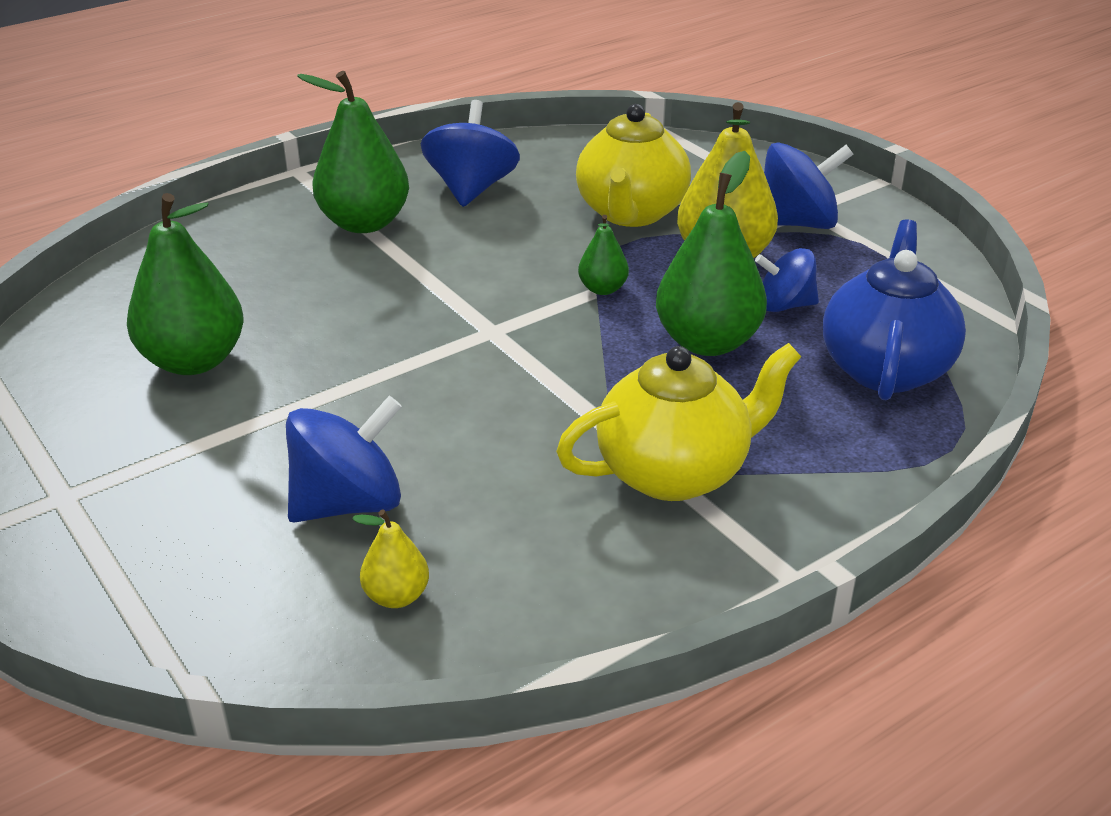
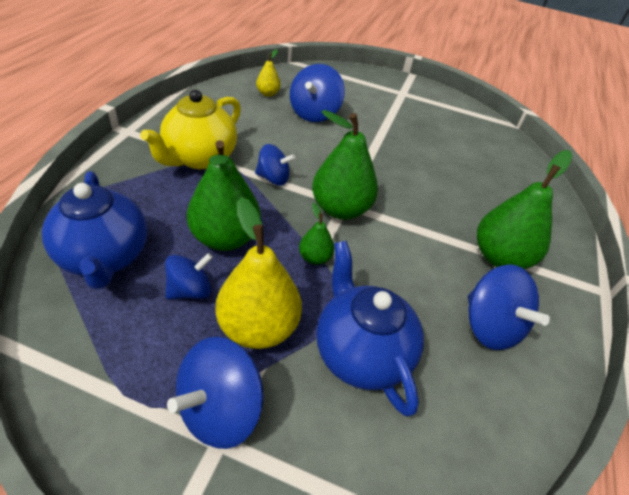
camera: 140 degrees right, 10 degrees up
(194, 361) = (441, 146): green pear -> green pear (340, 209)
(568, 397) = (273, 178): none -> blue spinning top
(631, 213) = (361, 353): yellow teapot -> blue teapot

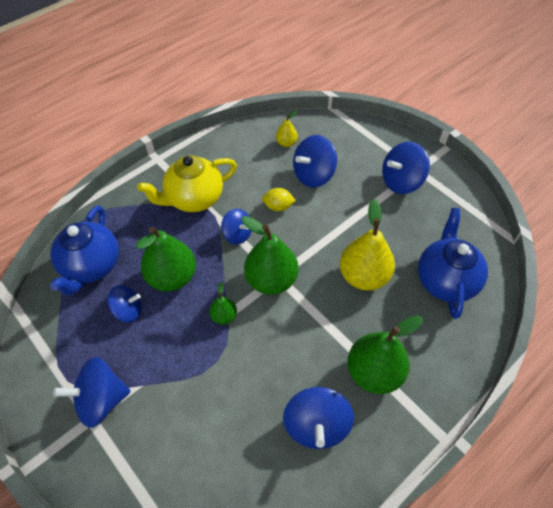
camera: 35 degrees right, 10 degrees up
(258, 327) = (154, 355): yellow pear -> yellow pear (364, 276)
(299, 145) = (278, 206): none -> yellow lemon
(361, 353) = (207, 402): blue teapot -> blue teapot (445, 280)
(396, 103) = (401, 181): none -> blue spinning top

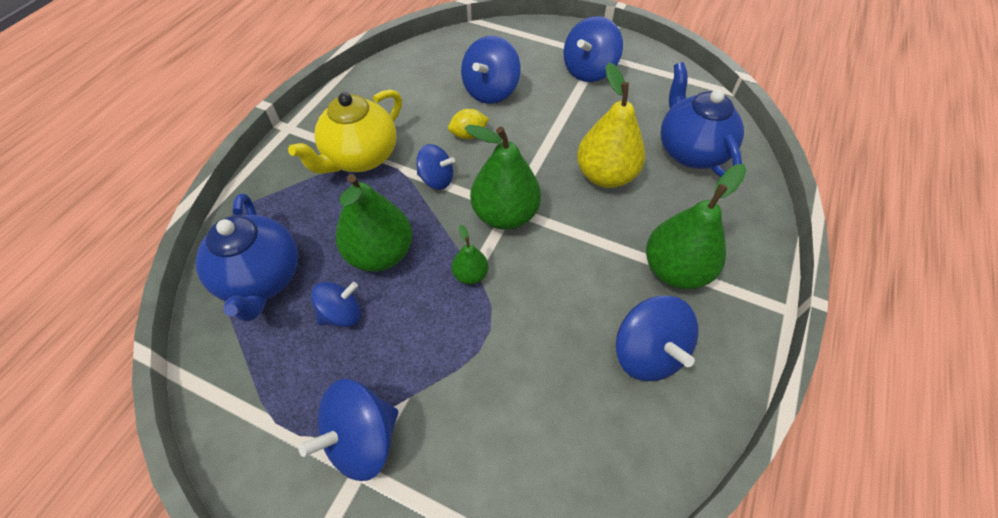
camera: 25 degrees left, 0 degrees up
(286, 143) = (441, 67): yellow pear -> none

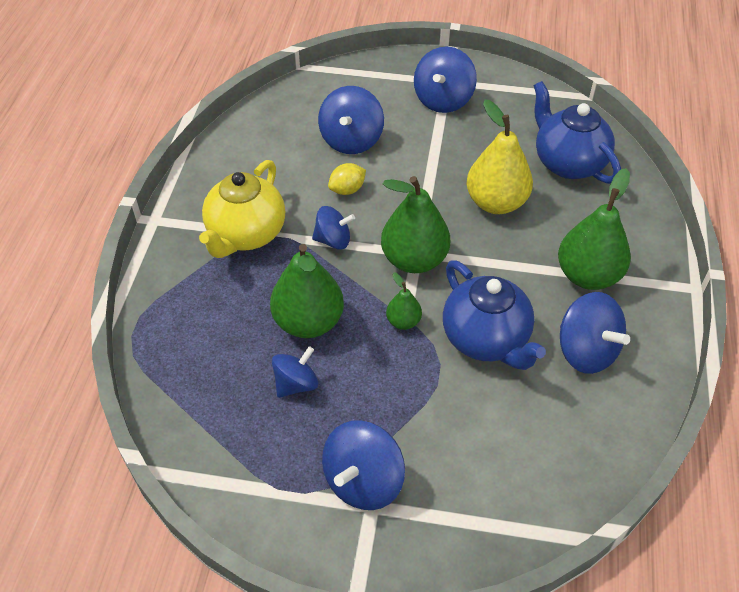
camera: 15 degrees left, 5 degrees down
(261, 279) = (201, 371): blue teapot -> blue teapot (486, 339)

